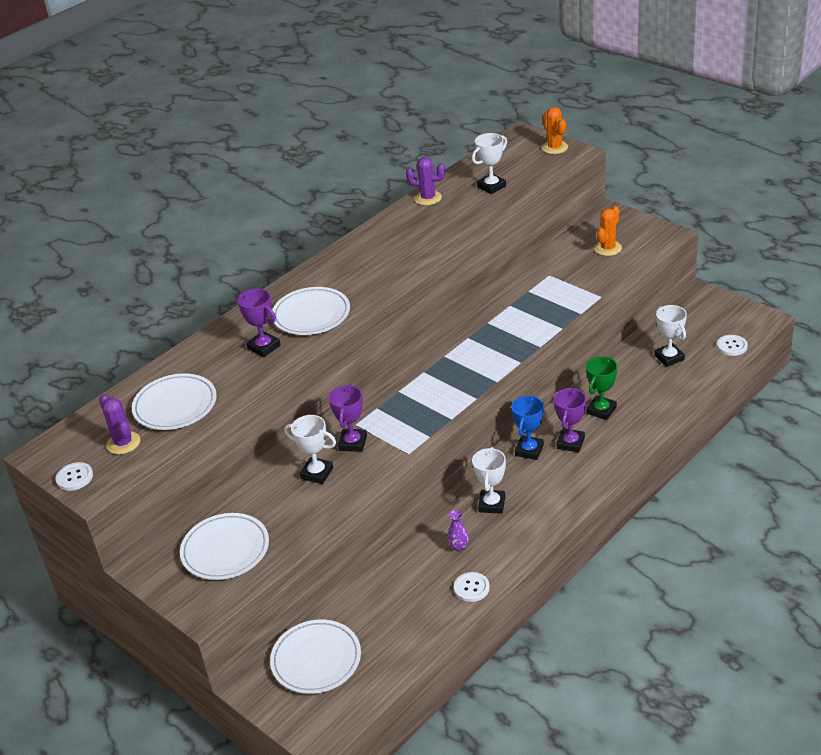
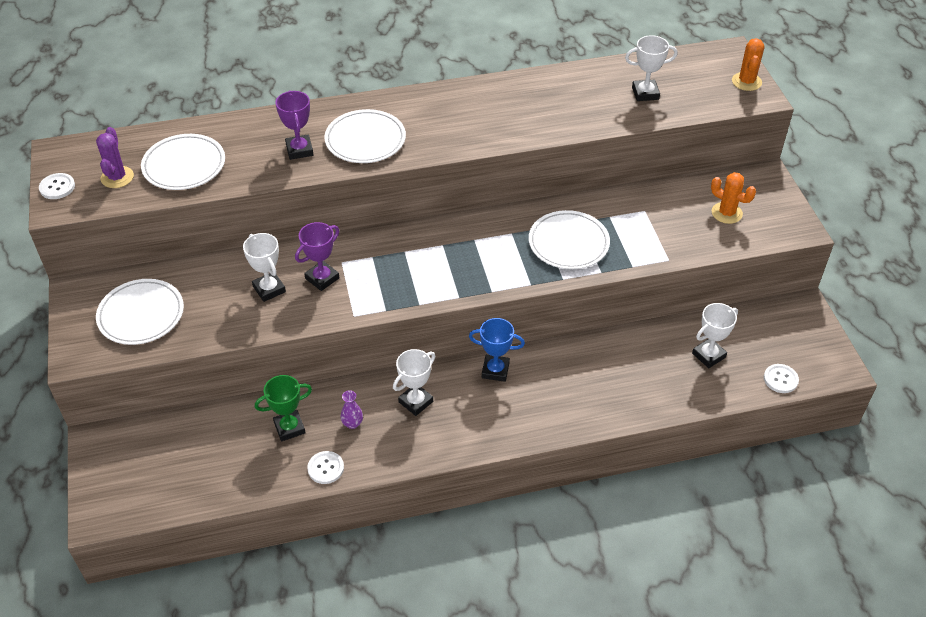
camera: 30 degrees right, 10 degrees up
(316, 660) = (157, 450): white plate -> white plate (568, 243)
(428, 198) = (577, 76): purple cactus -> none
(529, 450) = (495, 370): blue trophy -> blue trophy turned 45 degrees clockwise
(570, 443) = (536, 386): purple trophy -> none
(601, 410) = (594, 370): green trophy -> green trophy (289, 428)
(608, 248) = (726, 213): orange cactus -> orange cactus turned 60 degrees clockwise
(669, 357) = (708, 355): white trophy -> white trophy turned 45 degrees clockwise

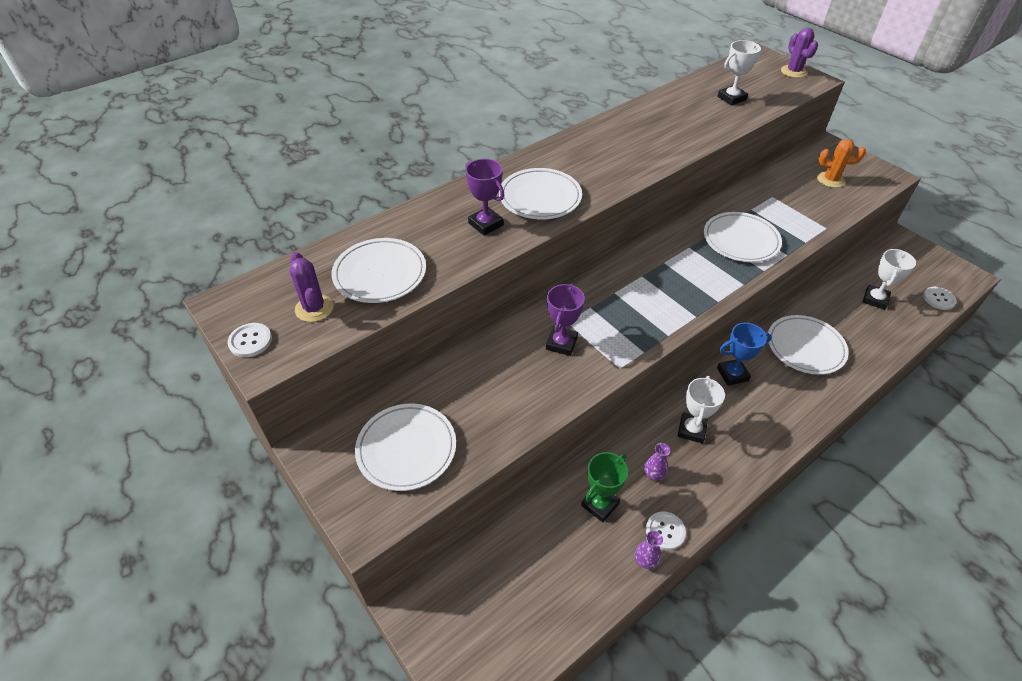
camera: 25 degrees left, 0 degrees up
(269, 289) = (519, 372): white trophy -> none
(292, 482) = (645, 561): none -> purple vase
(589, 373) = (805, 347): none -> white plate
(746, 82) = (793, 72): orange cactus -> purple cactus

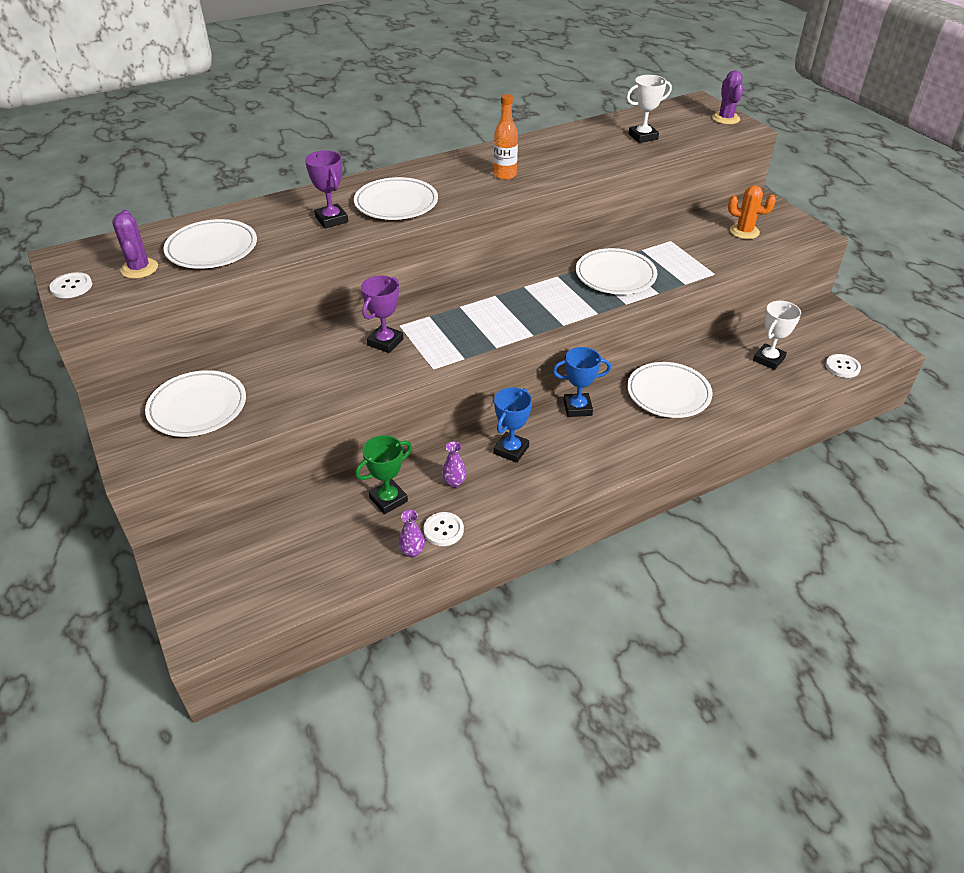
camera: 10 degrees right, 5 degrees down
(628, 154) = (505, 175): none -> orange bottle
(691, 430) = (511, 450): white trophy -> blue trophy

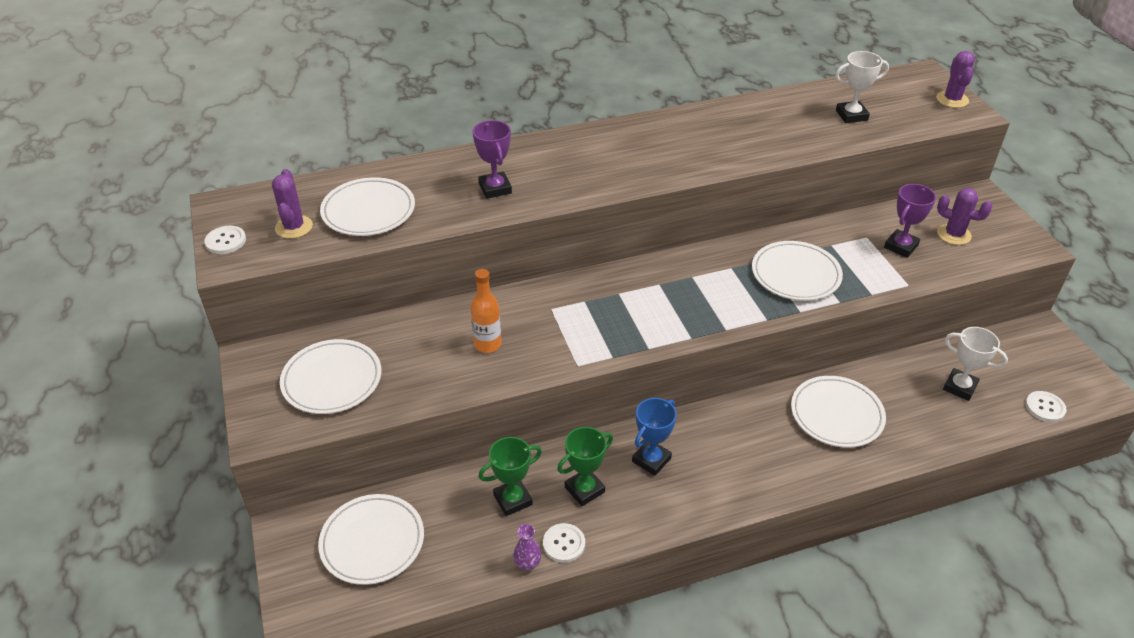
camera: 10 degrees right, 0 degrees up
(385, 342) = (533, 327): purple trophy -> purple trophy (901, 246)
(396, 203) = (565, 175): white plate -> white plate (372, 542)
(454, 482) = (584, 489): purple vase -> green trophy
(505, 175) = (688, 151): orange bottle -> orange bottle (487, 344)
(577, 408) = (732, 419): blue trophy -> none
(744, 231) = (954, 234): orange cactus -> purple cactus
(768, 359) = (959, 387): white trophy -> white trophy turned 75 degrees clockwise

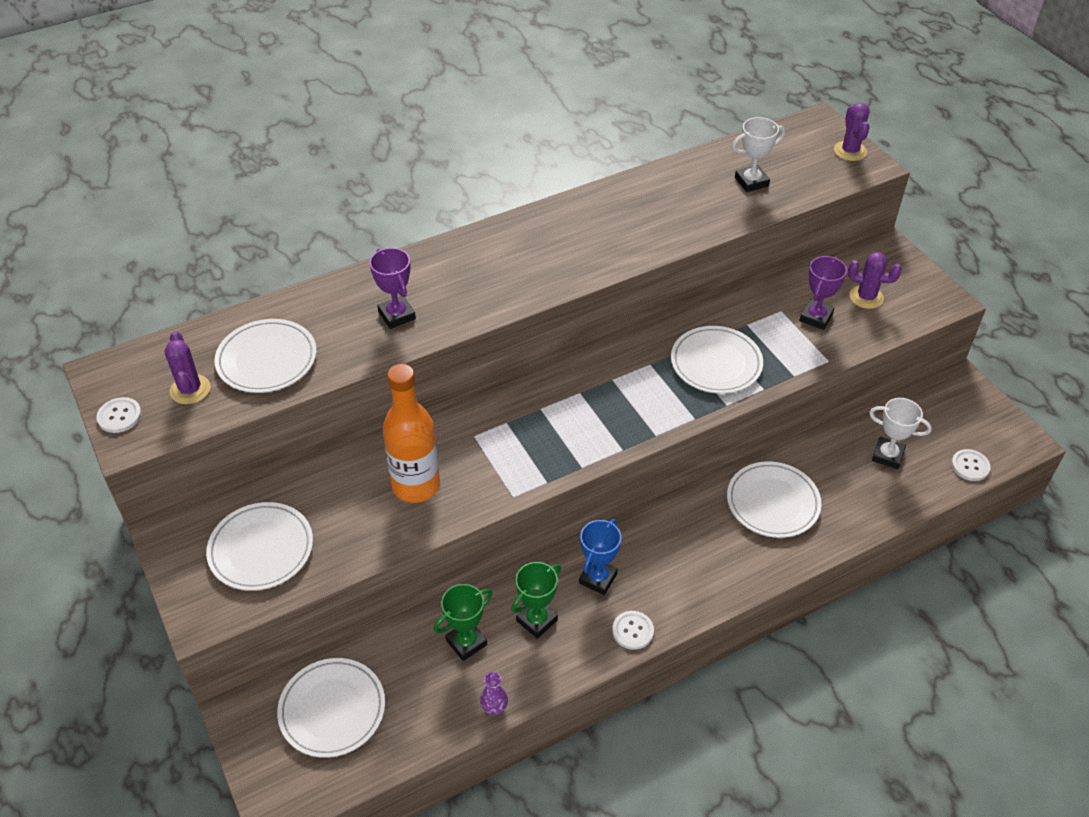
camera: 10 degrees left, 5 degrees up
(487, 344) = (416, 486): orange bottle -> orange bottle, size x1.68
(564, 544) = (526, 681): white button -> white button (632, 631)

